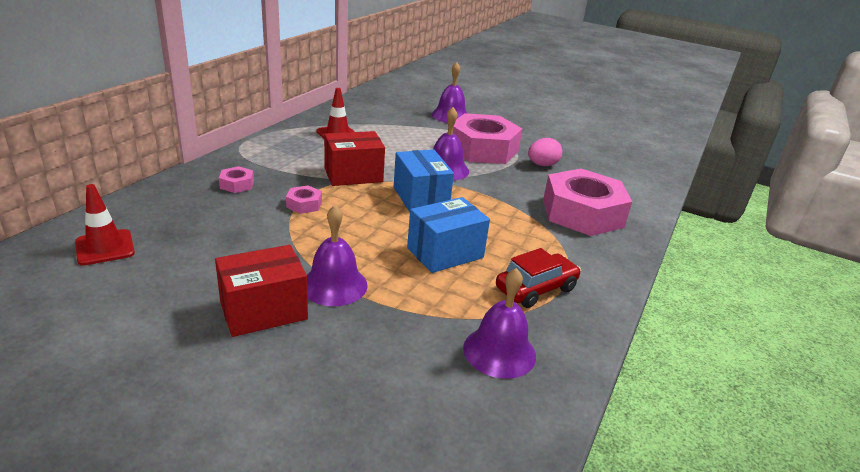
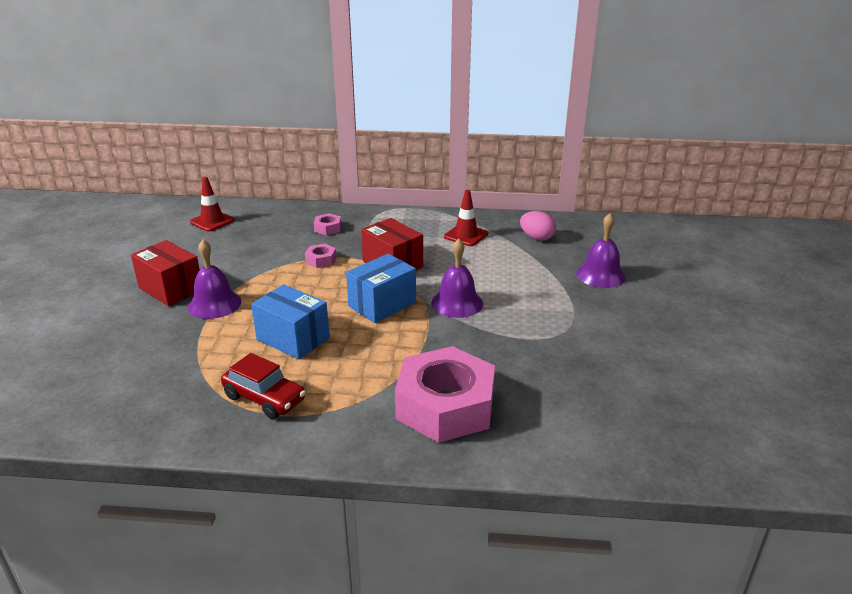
camera: 70 degrees right, 0 degrees up
(483, 149) = (536, 312): pink nut -> none
(499, 351) = (162, 395): purple bell -> none
(542, 165) = (543, 358): pink egg -> pink egg (537, 238)

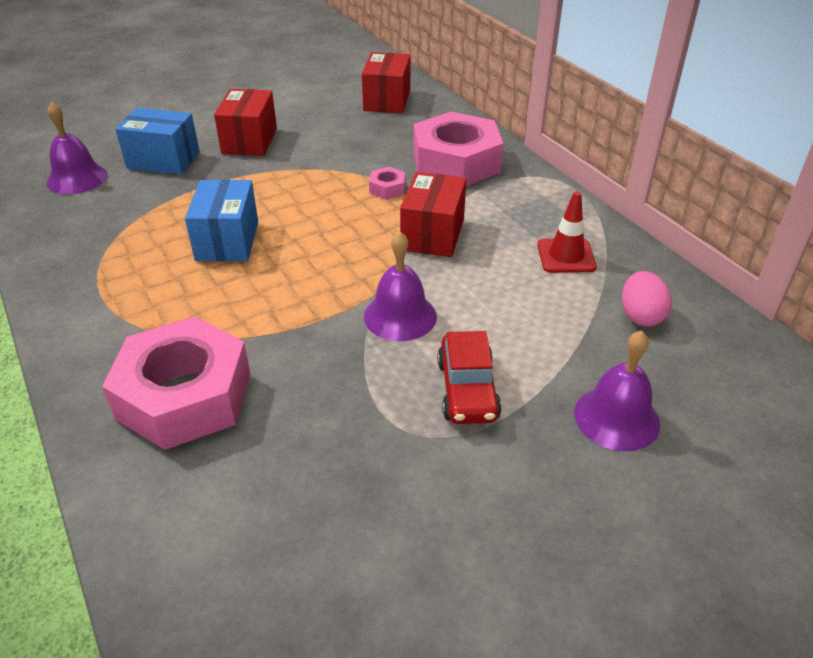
camera: 55 degrees right, 10 degrees up
(212, 221) = (387, 101): red traffic cone -> red box
(214, 304) = (246, 173): purple bell -> purple bell (77, 178)
(264, 398) = (119, 272): red car -> red car (467, 390)
(327, 228) = (456, 162): pink nut -> pink nut, size x2.49
(382, 304) = (342, 265): blue box -> blue box (163, 160)

